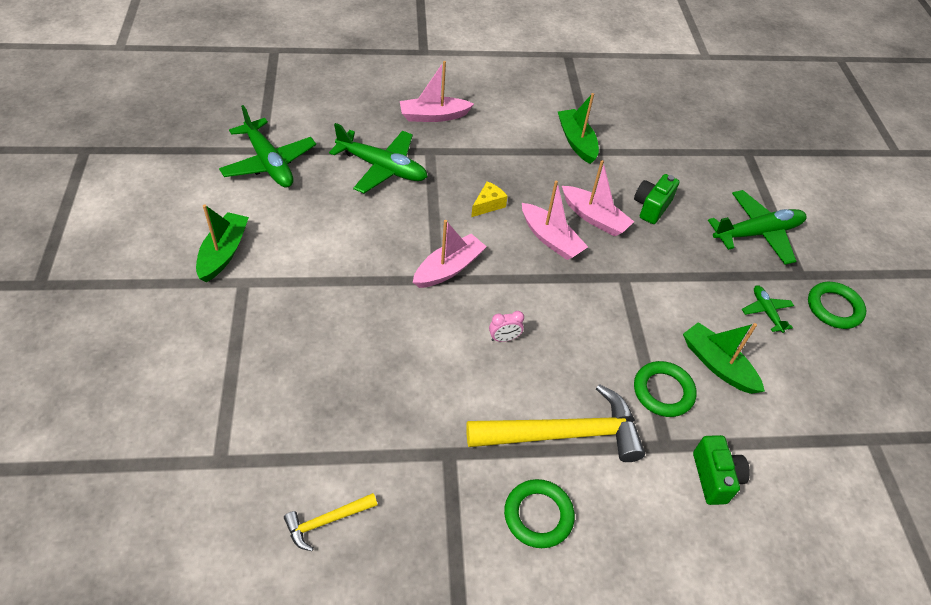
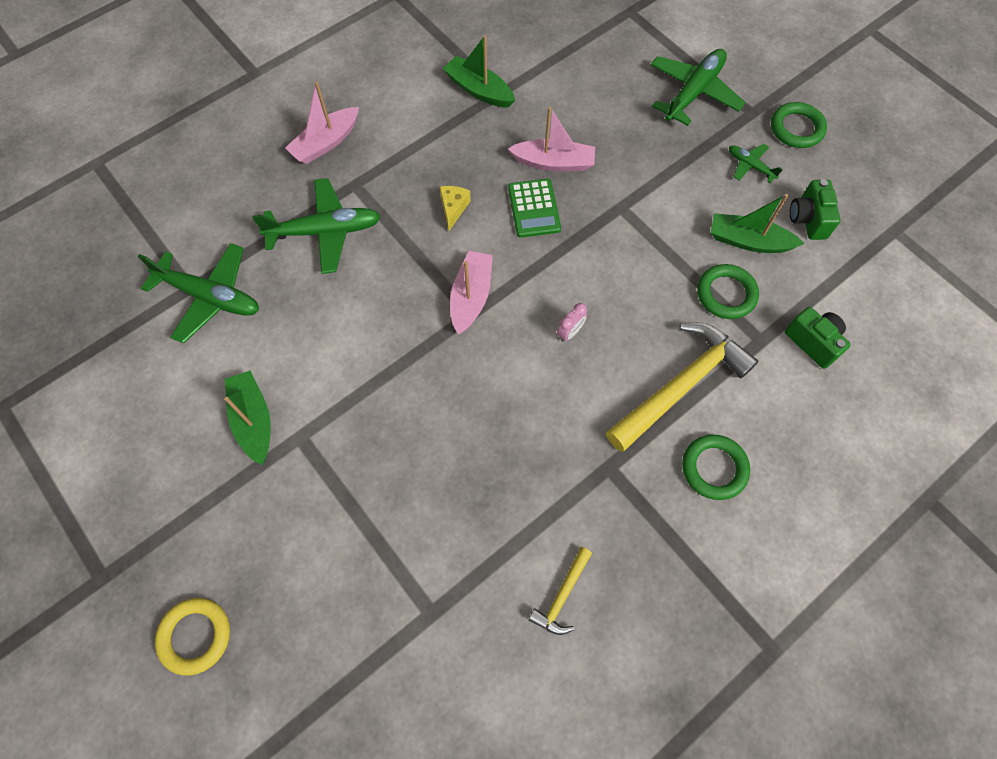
camera: 30 degrees left, 15 degrees up
(56, 360) = (195, 636): none -> yellow ring
(550, 239) = (534, 208): pink boat -> green calculator
(651, 207) = (592, 120): green camera -> green camera (808, 219)

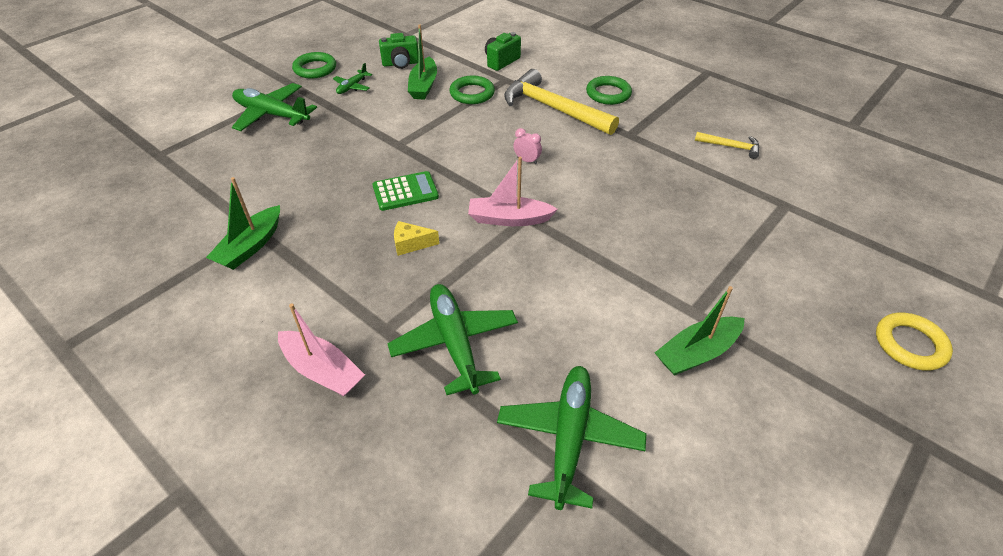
camera: 100 degrees left, 20 degrees down
(554, 162) = (351, 185): pink boat -> none

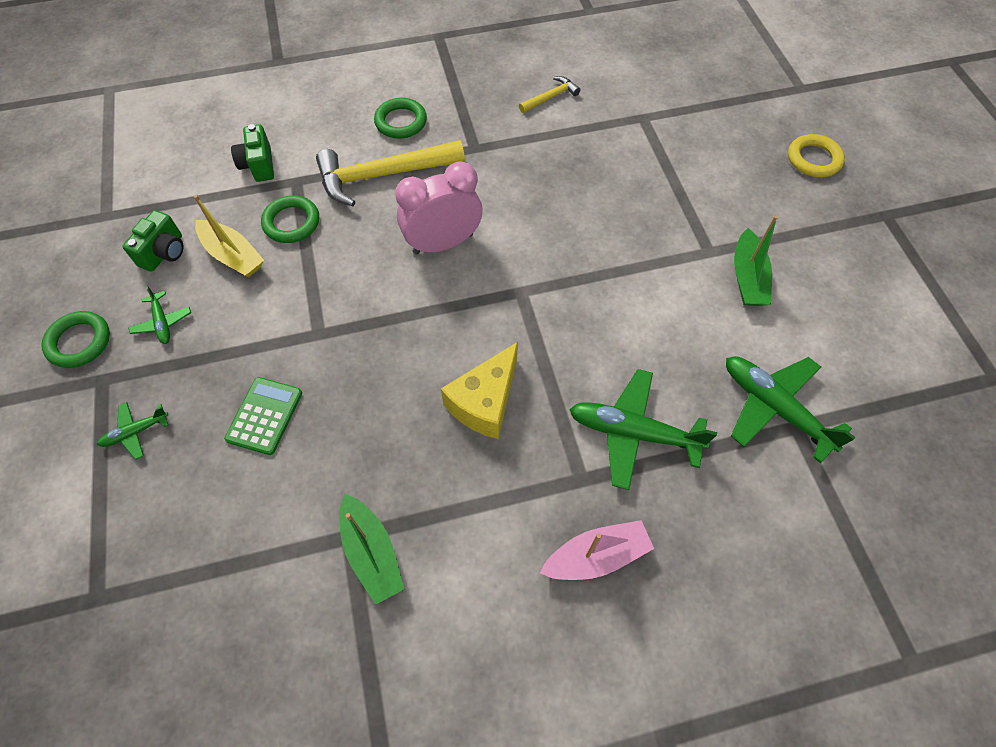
camera: 55 degrees left, 15 degrees up
(271, 115) = (135, 432): green plane -> green plane, size x0.51
(405, 192) = (403, 367): green calculator -> green calculator (265, 416)
(411, 244) = (485, 402): yellow cheese -> yellow cheese, size x1.87
(423, 86) = (233, 255): green boat -> yellow boat
(509, 219) = (512, 306): pink boat -> none
(527, 160) = (443, 243): pink clock -> pink clock, size x2.46

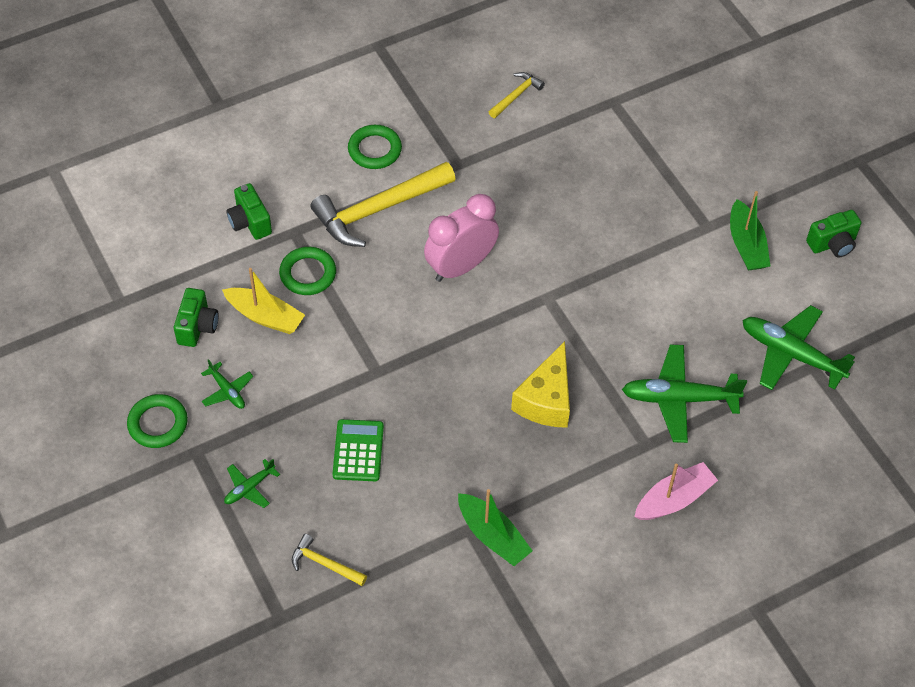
camera: 15 degrees left, 5 degrees down
(173, 542) = (325, 564): none -> yellow hammer
(813, 159) = (784, 116): yellow ring -> none
(843, 295) = (832, 244): none -> green camera

